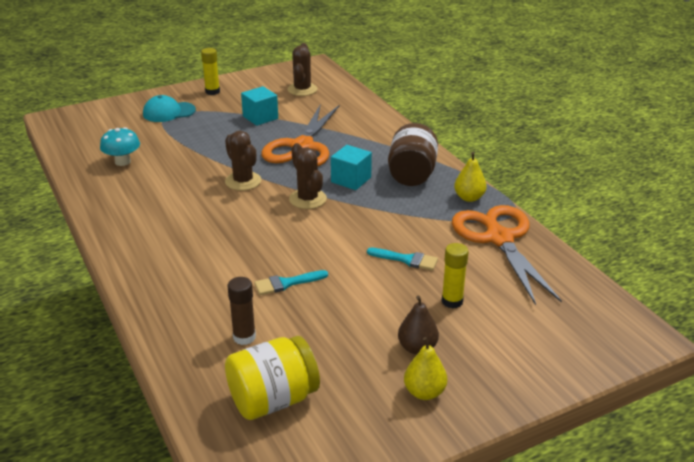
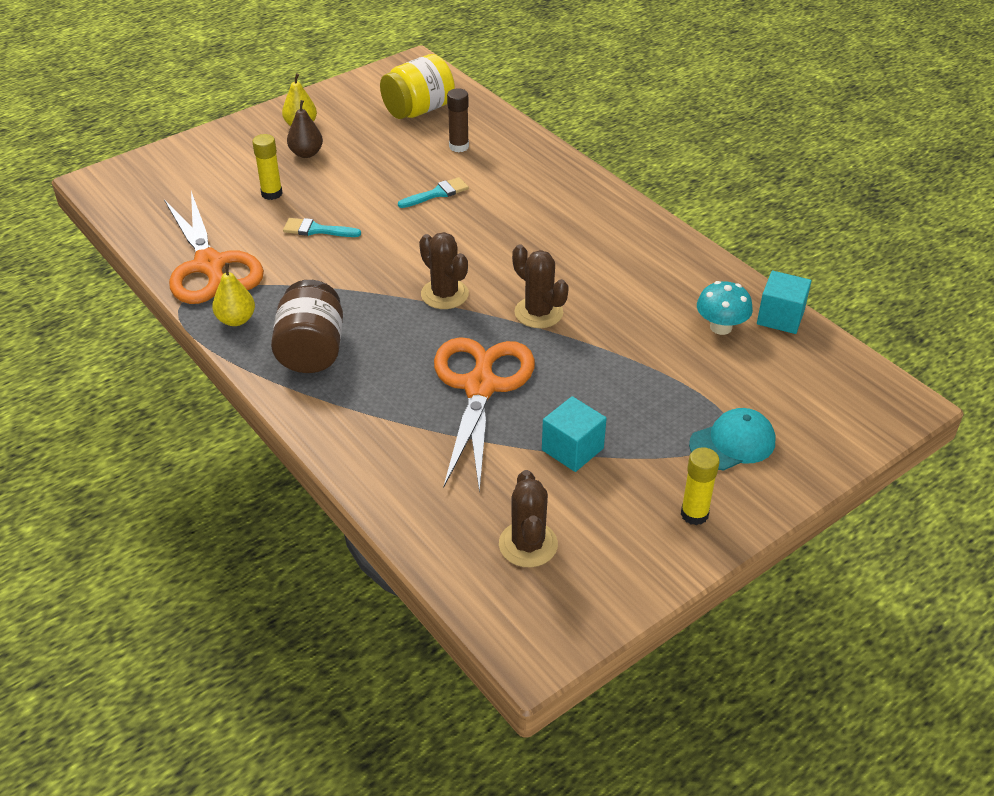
camera: 170 degrees right, 10 degrees up
(351, 180) = (395, 332): turquoise cube -> turquoise cube (780, 317)

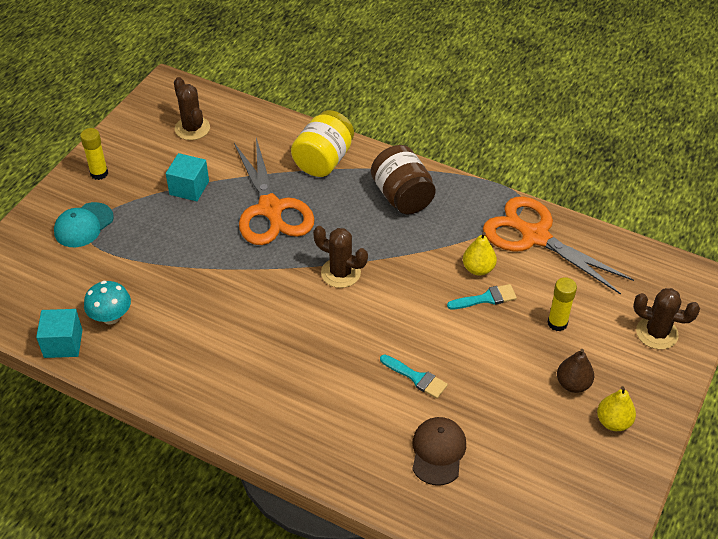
camera: 155 degrees right, 5 degrees up
(236, 320) = (473, 201): yellow pear -> yellow pear (478, 269)
(418, 110) = (518, 496): yellow jar -> yellow jar (323, 160)
(437, 193) = (416, 378): turquoise brush -> turquoise brush turned 90 degrees counterclockwise
(459, 146) = (438, 452): brown glue stick -> brown cap
(538, 313) = (259, 281): brown cactus -> brown cactus (656, 333)

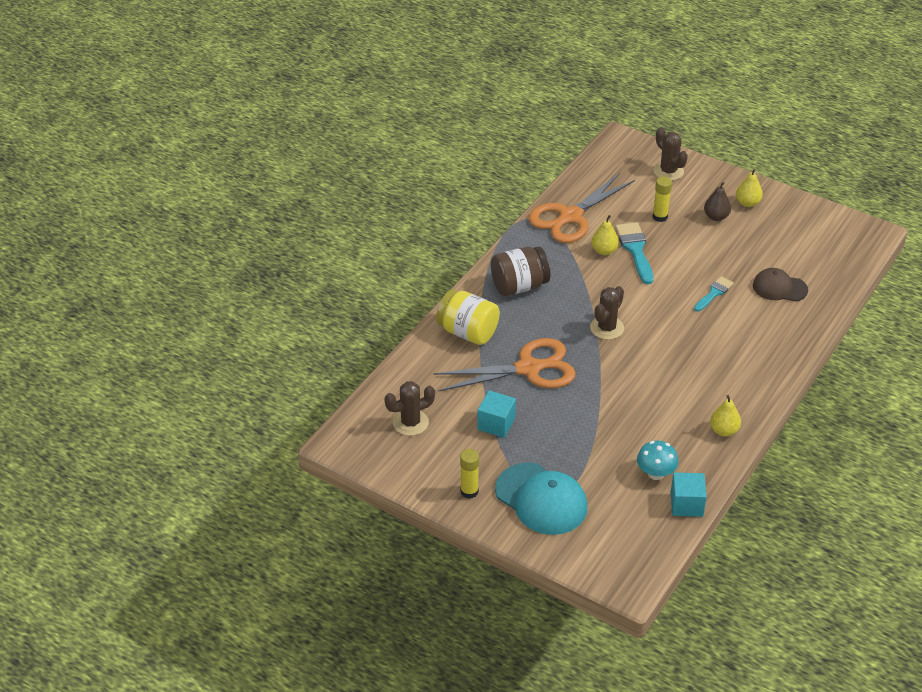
camera: 85 degrees left, 5 degrees down
(83, 225) = (541, 499): turquoise cap -> turquoise cap, size x1.60
(173, 381) = (724, 430): none -> yellow pear
(486, 298) = (635, 250): turquoise brush -> turquoise brush, size x1.59
(656, 333) = (668, 171): brown cactus -> brown cactus turned 60 degrees counterclockwise

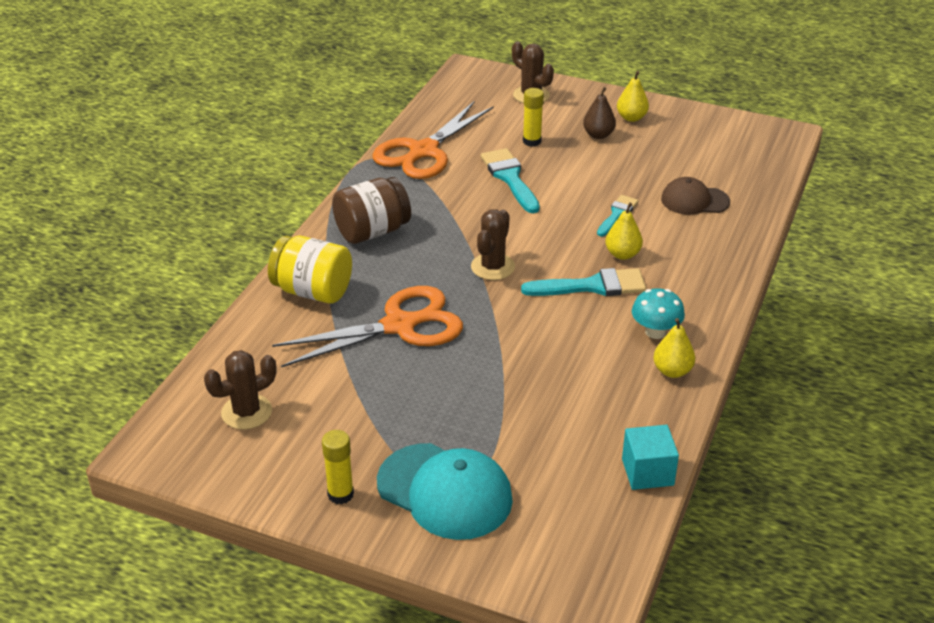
camera: 10 degrees left, 5 degrees down
(496, 424) = (366, 399): turquoise cube -> none
(604, 251) = (472, 183): yellow pear -> yellow pear (622, 254)
(655, 473) = (596, 436): turquoise mushroom -> turquoise mushroom (655, 332)
(680, 353) = (592, 286): none -> turquoise brush

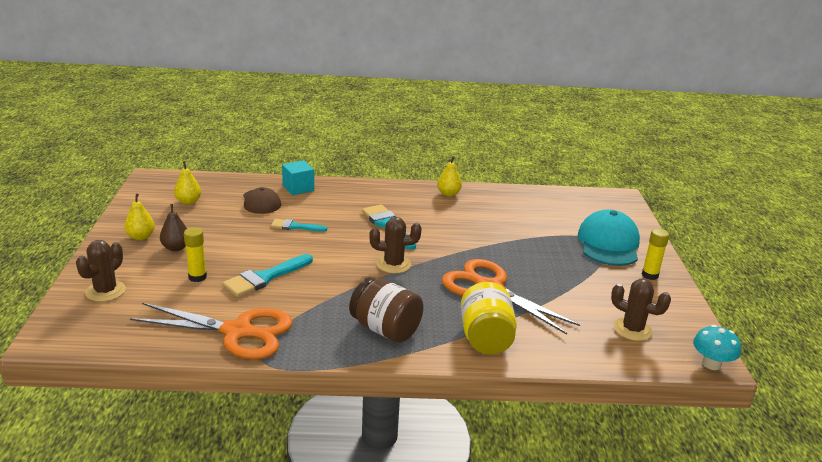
camera: 115 degrees left, 10 degrees down
(622, 254) = (344, 219): yellow pear -> yellow pear (188, 201)
(647, 472) = (531, 193): turquoise cube -> turquoise cube (298, 188)
(655, 332) = (417, 201): turquoise mushroom -> turquoise mushroom (711, 364)

